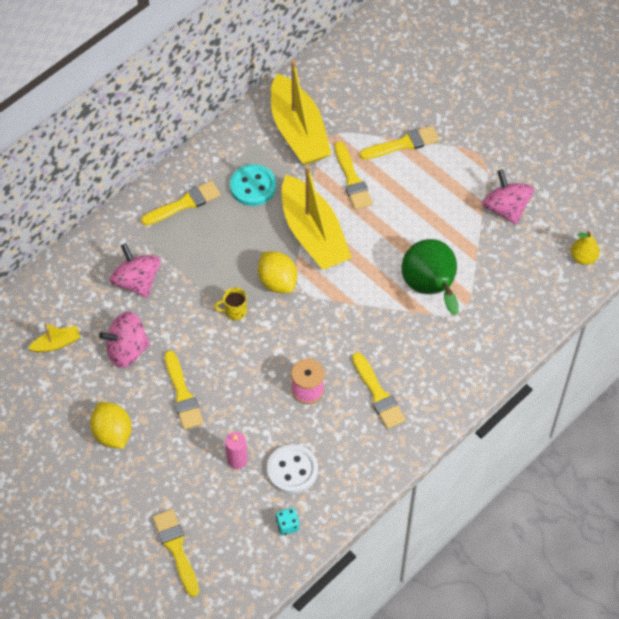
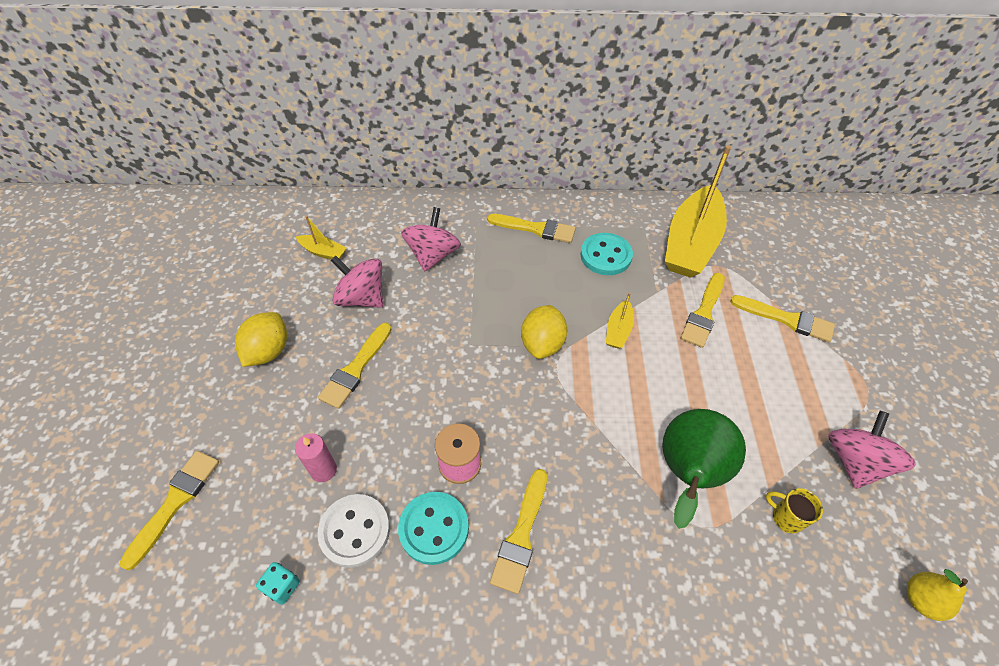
camera: 45 degrees right, 5 degrees down
(234, 311) = (478, 338): yellow mug -> yellow mug (786, 517)
(313, 234) = (618, 330): yellow boat -> yellow boat, size x0.43
(331, 432) = (434, 528): none -> turquoise button

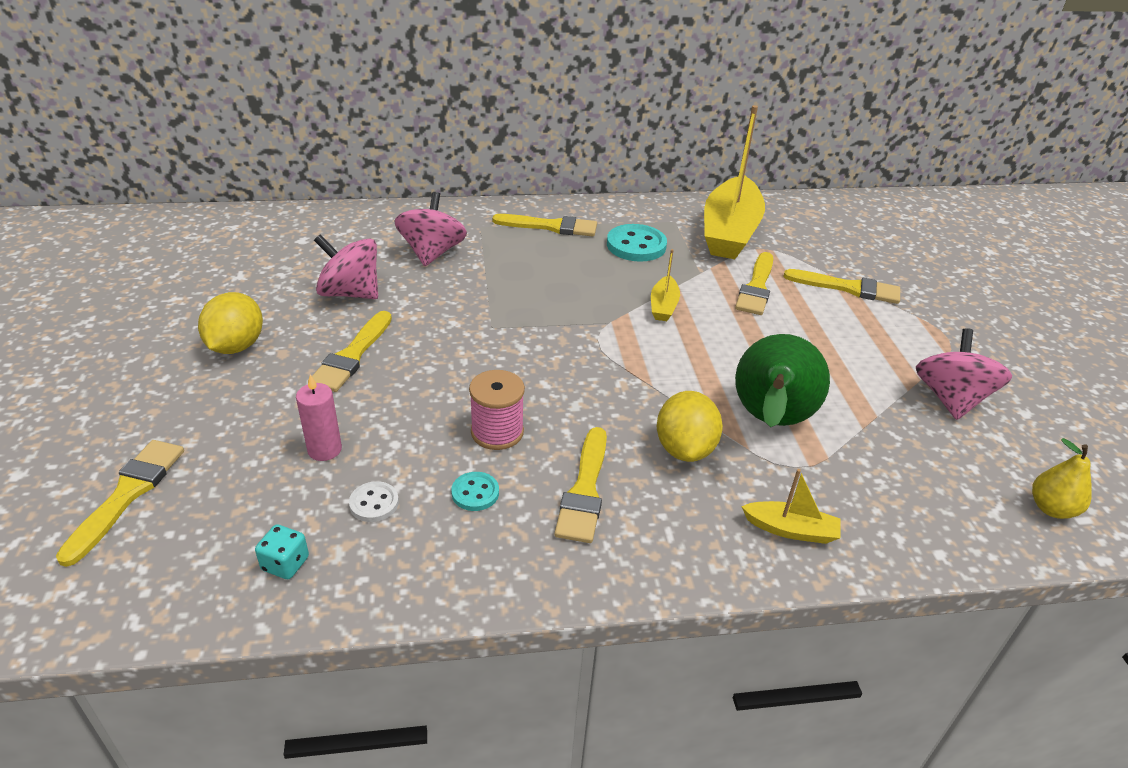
camera: 10 degrees left, 15 degrees down
(323, 252) = (295, 256): yellow boat -> yellow boat (791, 530)
(355, 531) = (374, 503): white button -> white button, size x0.54
(434, 528) = (475, 493): turquoise button -> turquoise button, size x0.54
(542, 344) = (578, 322): yellow lemon -> yellow lemon (685, 449)
(786, 517) = (888, 451): yellow mug -> none

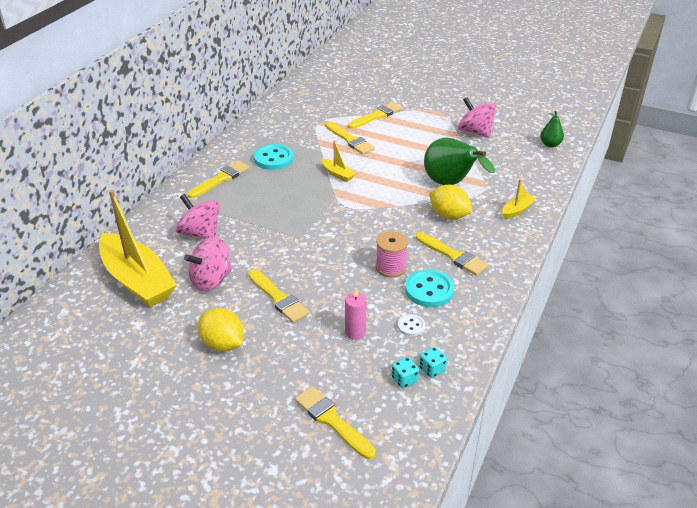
camera: 55 degrees left, 0 degrees up
(246, 539) = (404, 379): none -> turquoise dice
(475, 493) = (429, 290): turquoise button -> turquoise button, size x1.85
(730, 232) = (293, 124): yellow boat -> yellow boat (137, 280)
(1051, 508) = (550, 144): yellow pear -> green pear

